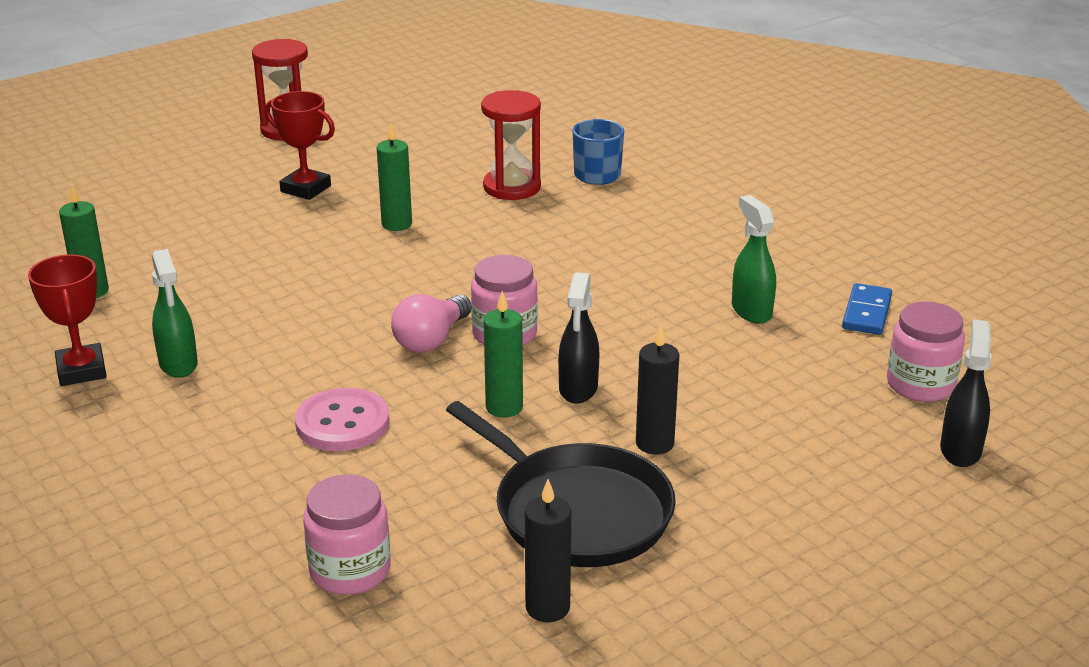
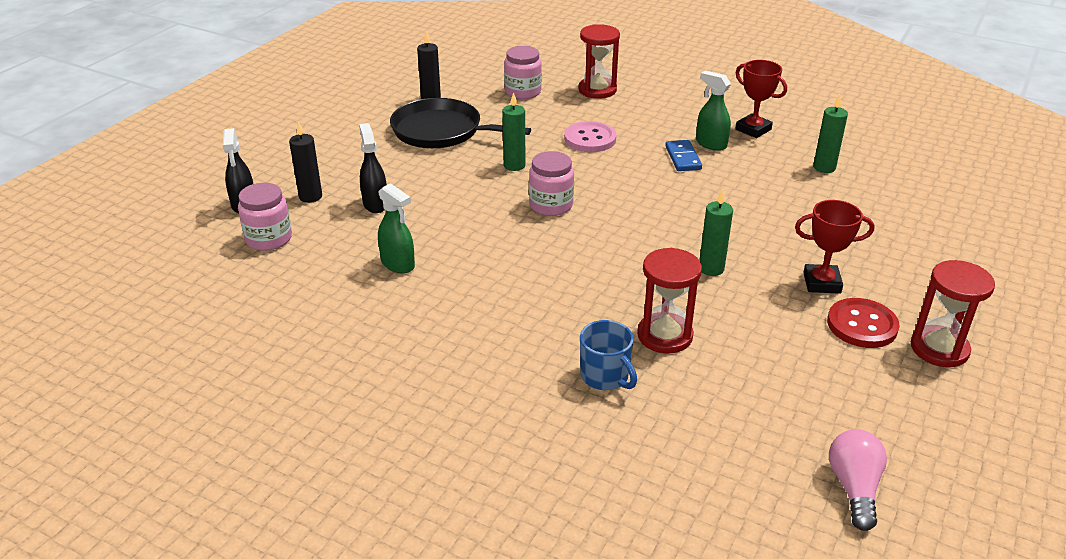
camera: 155 degrees right, 5 degrees up
(207, 530) = (597, 90): none -> red hourglass
(323, 155) = (862, 325): none -> red button
(431, 339) = (591, 191): pink light bulb -> pink light bulb (854, 488)
(578, 389) = (481, 185): black spray bottle -> black spray bottle (375, 204)
(654, 444) = (420, 167): black candle -> black candle (310, 197)
(866, 312) = (312, 285): blue domino -> blue domino (683, 158)

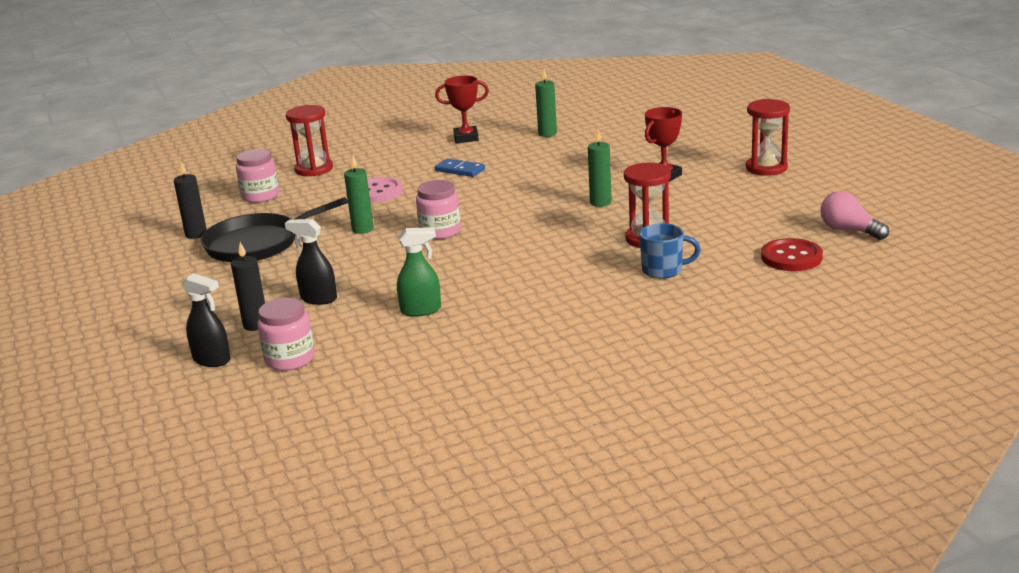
camera: 50 degrees left, 10 degrees down
(711, 144) = (459, 156): green spray bottle -> none
(862, 325) = (718, 180): red button -> red button (791, 257)

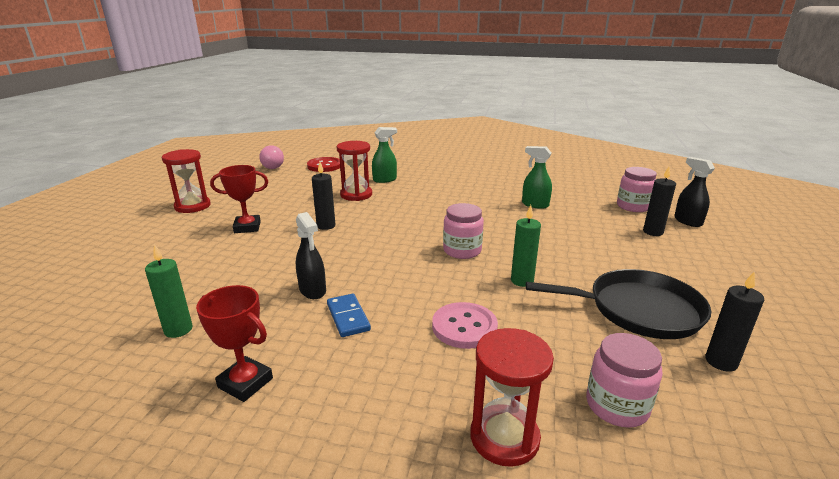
camera: 145 degrees left, 0 degrees up
(318, 299) = (598, 234): black spray bottle -> black spray bottle (312, 290)
(600, 202) = (326, 226): green candle -> black candle
(663, 270) = (385, 180): blue mug -> green spray bottle

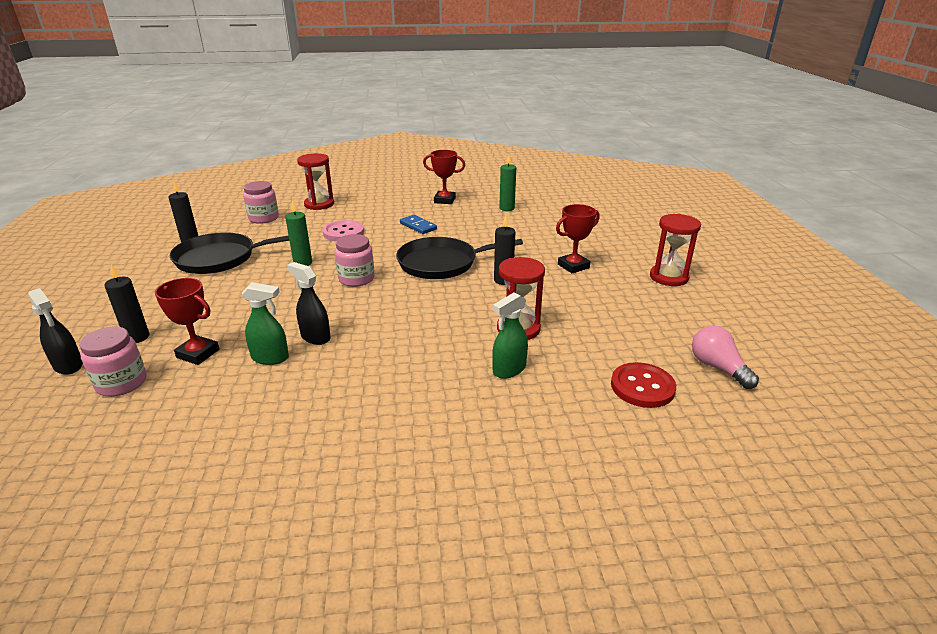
camera: 160 degrees right, 5 degrees up
(312, 290) = (454, 234): black spray bottle -> black spray bottle (315, 337)
(365, 252) = (442, 263): none -> black pan
(591, 214) = (198, 353): none -> red trophy

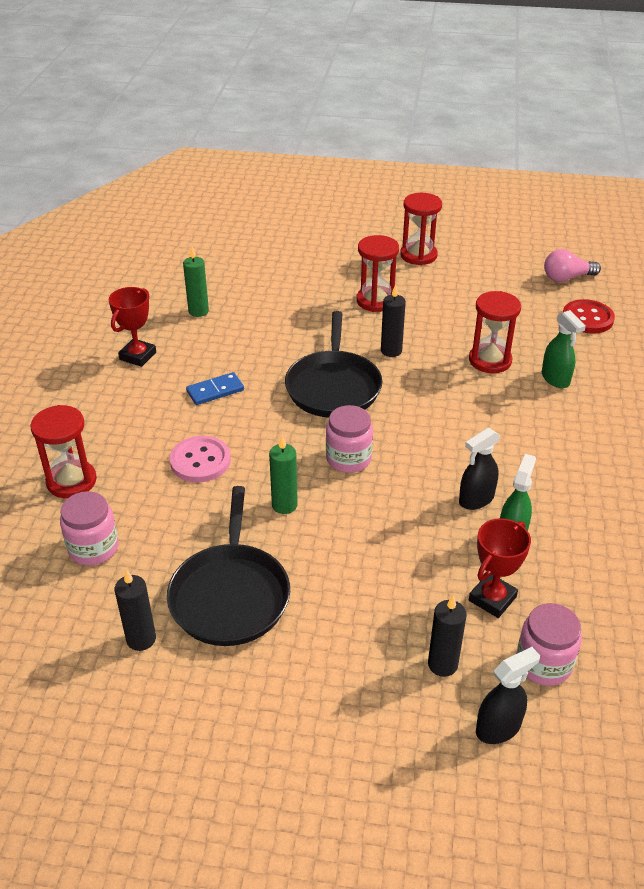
camera: 75 degrees left, 10 degrees up
(573, 266) = (376, 301): red trophy -> red hourglass

